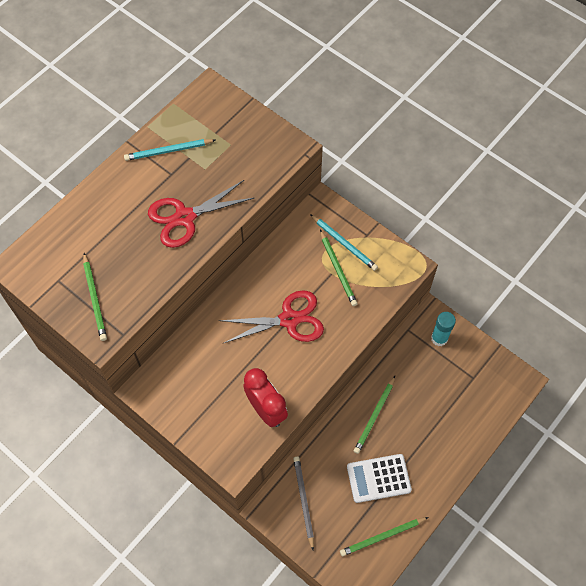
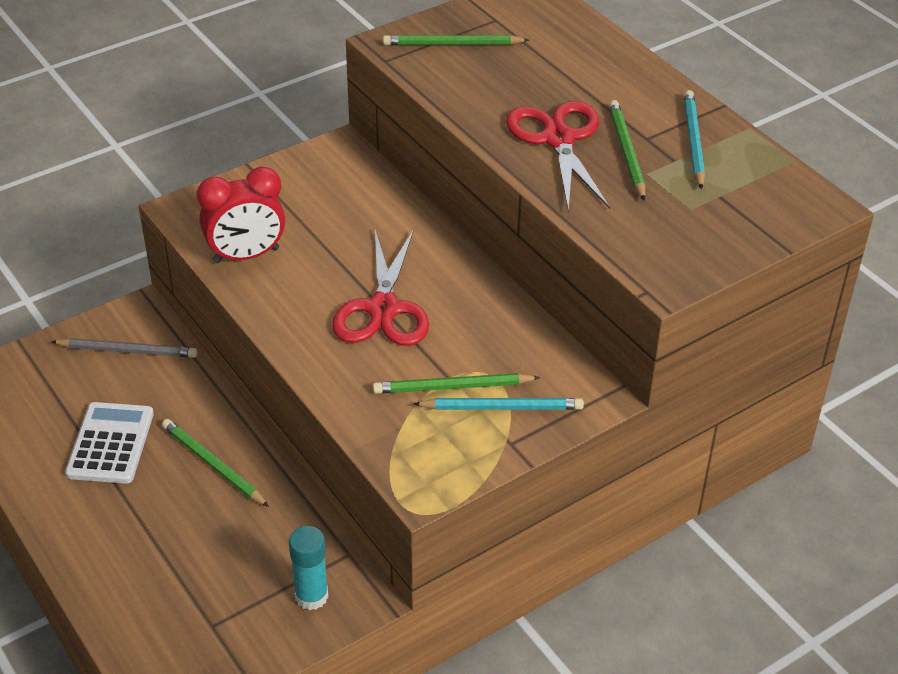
camera: 105 degrees right, 20 degrees down
(344, 243) = (502, 407): turquoise pencil -> turquoise pencil turned 150 degrees counterclockwise
(382, 537) = (22, 425): green pencil -> green pencil (626, 152)

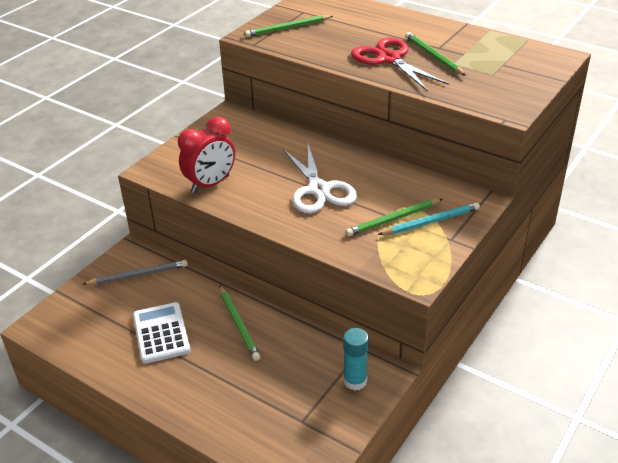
camera: 20 degrees left, 5 degrees down
(213, 465) = (239, 324): green pencil -> green pencil turned 135 degrees counterclockwise
(383, 309) = (319, 190): red scissors -> white scissors
(693, 141) = (465, 43): turquoise pencil -> none

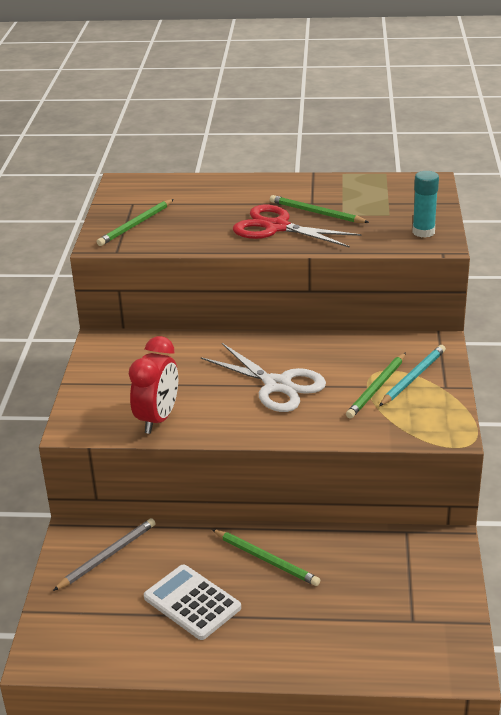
camera: 30 degrees left, 5 degrees down
(355, 381) = (427, 563): turquoise glue stick -> turquoise glue stick (423, 232)

